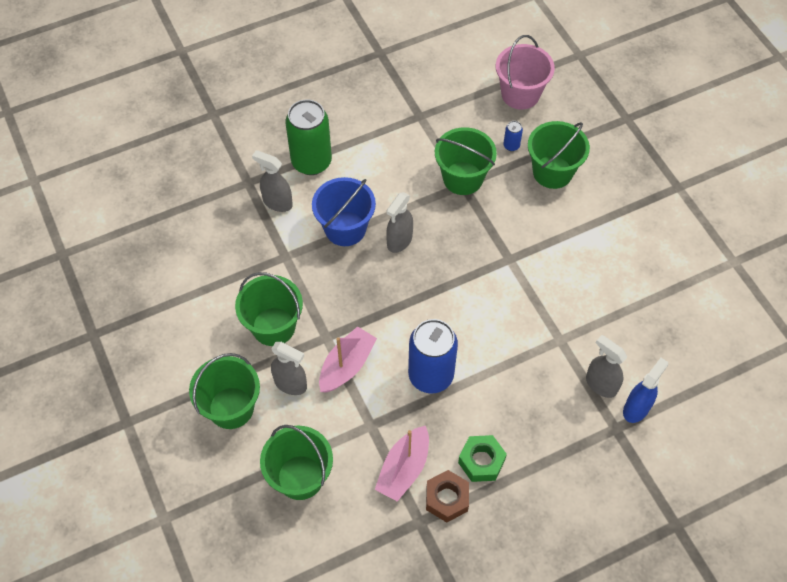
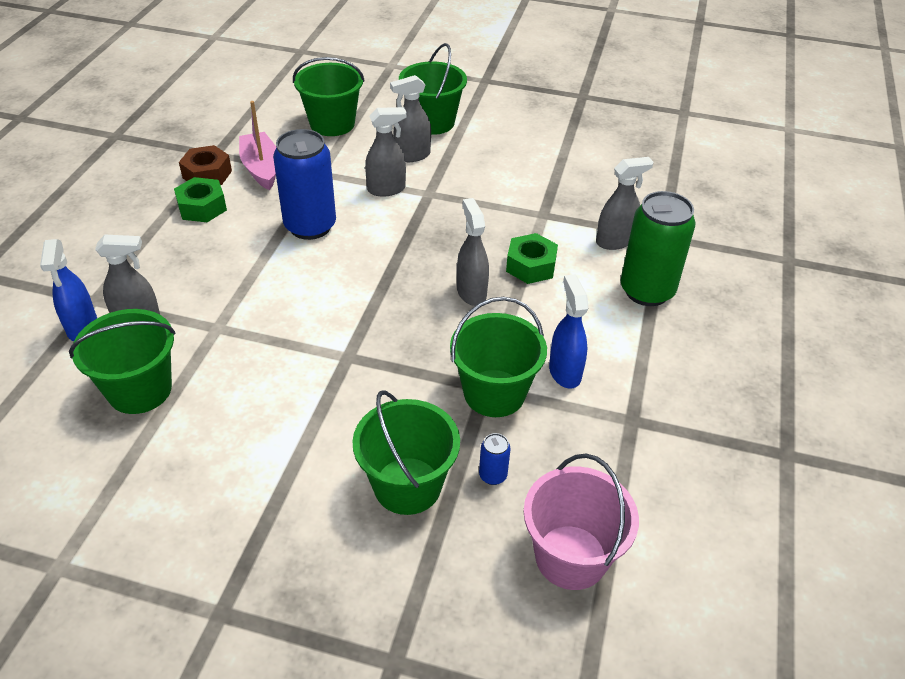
camera: 130 degrees right, 15 degrees down
(273, 326) = (477, 173): green bucket -> green bucket (140, 390)
(345, 228) = (531, 266): blue bucket -> green nut
(347, 366) = (386, 189): pink boat -> grey spray bottle
(416, 160) = (564, 372): none -> blue spray bottle

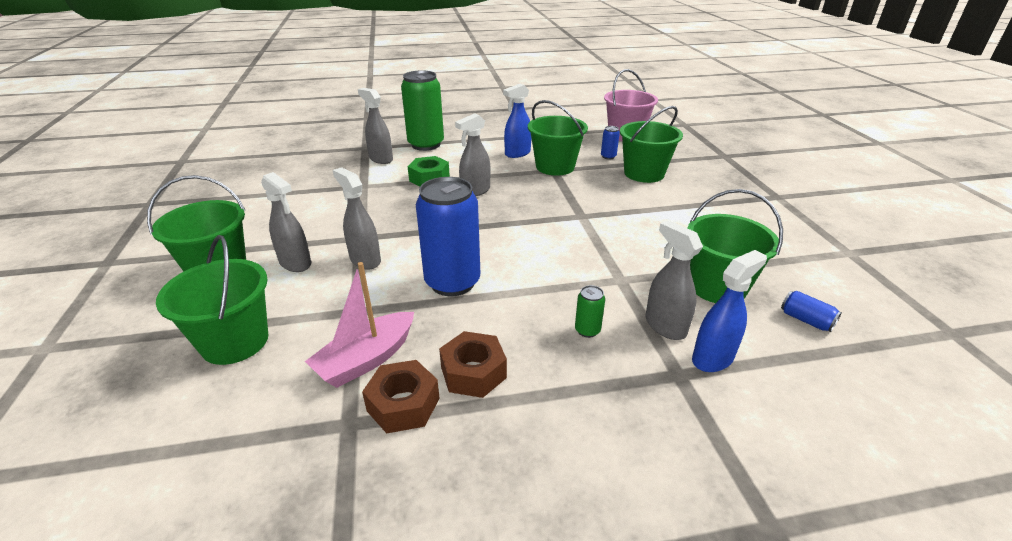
camera: 115 degrees left, 10 degrees down
(42, 420) = (806, 320): none -> blue can
(181, 275) = (587, 330): none -> green can
(202, 207) = (473, 372): green nut -> brown nut

